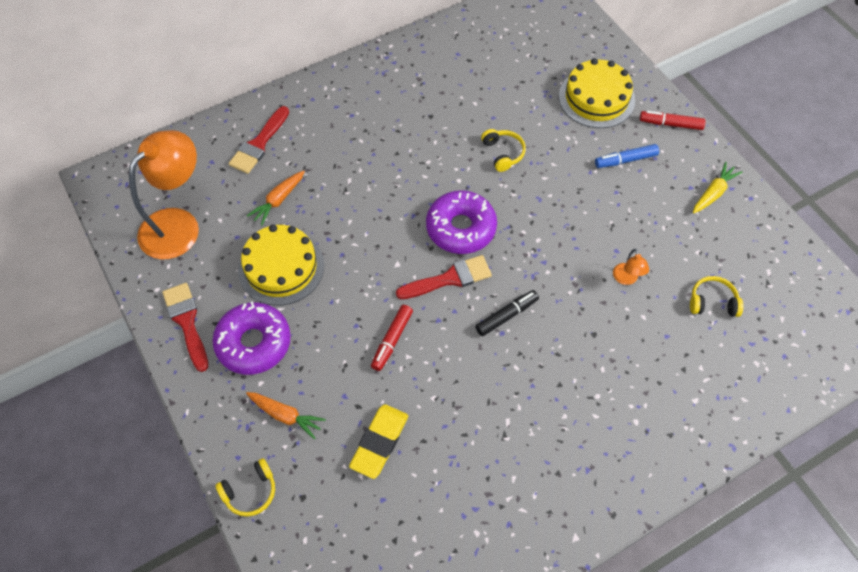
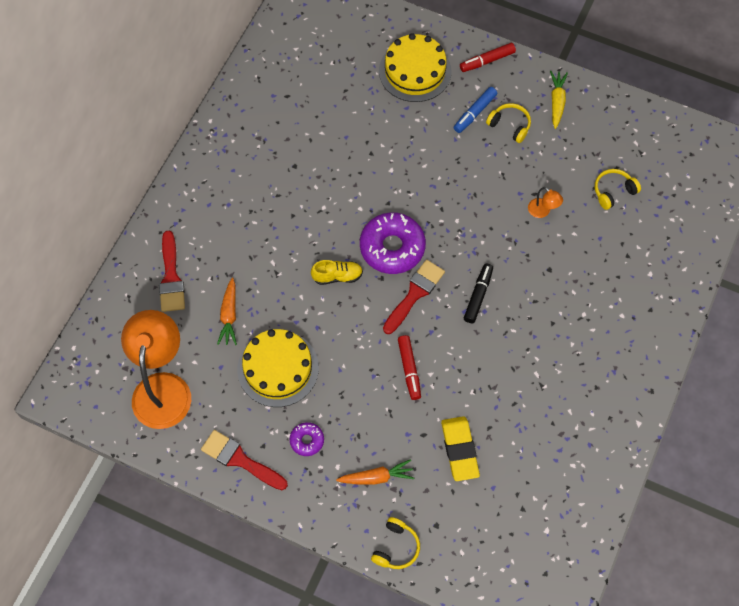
camera: 35 degrees left, 5 degrees up
(254, 343) = (307, 440): purple donut -> purple donut, size x0.49
(394, 223) = (337, 276): none -> yellow shoe
(503, 153) = (377, 164): yellow headphones -> yellow headphones (510, 125)

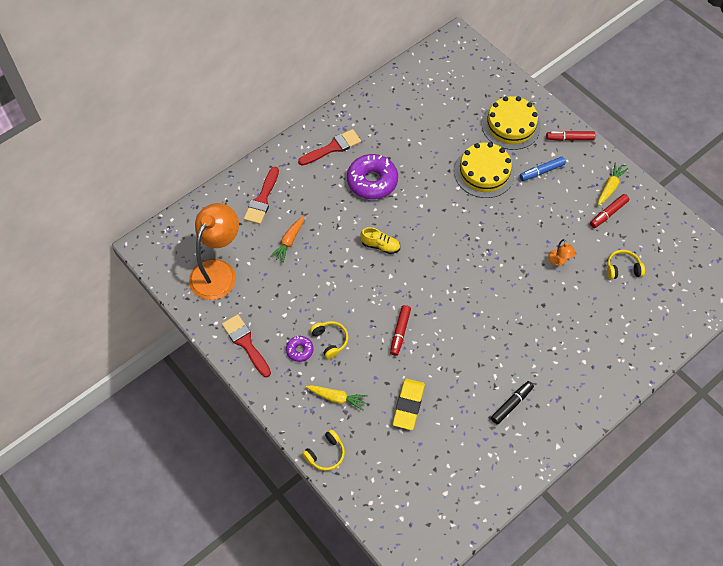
camera: 25 degrees right, 5 degrees down
(278, 368) = (305, 292): yellow cake -> yellow cake (484, 172)
(376, 477) = (337, 398): orange carrot -> yellow carrot
(392, 247) = (431, 242): purple donut -> purple donut (372, 181)
(414, 294) = (431, 281): red brush -> red brush (333, 147)
(478, 296) = (478, 301): black marker -> black marker (511, 404)
(510, 125) = (564, 190): yellow headphones -> yellow headphones (330, 340)
(569, 133) = (608, 213): none -> red marker

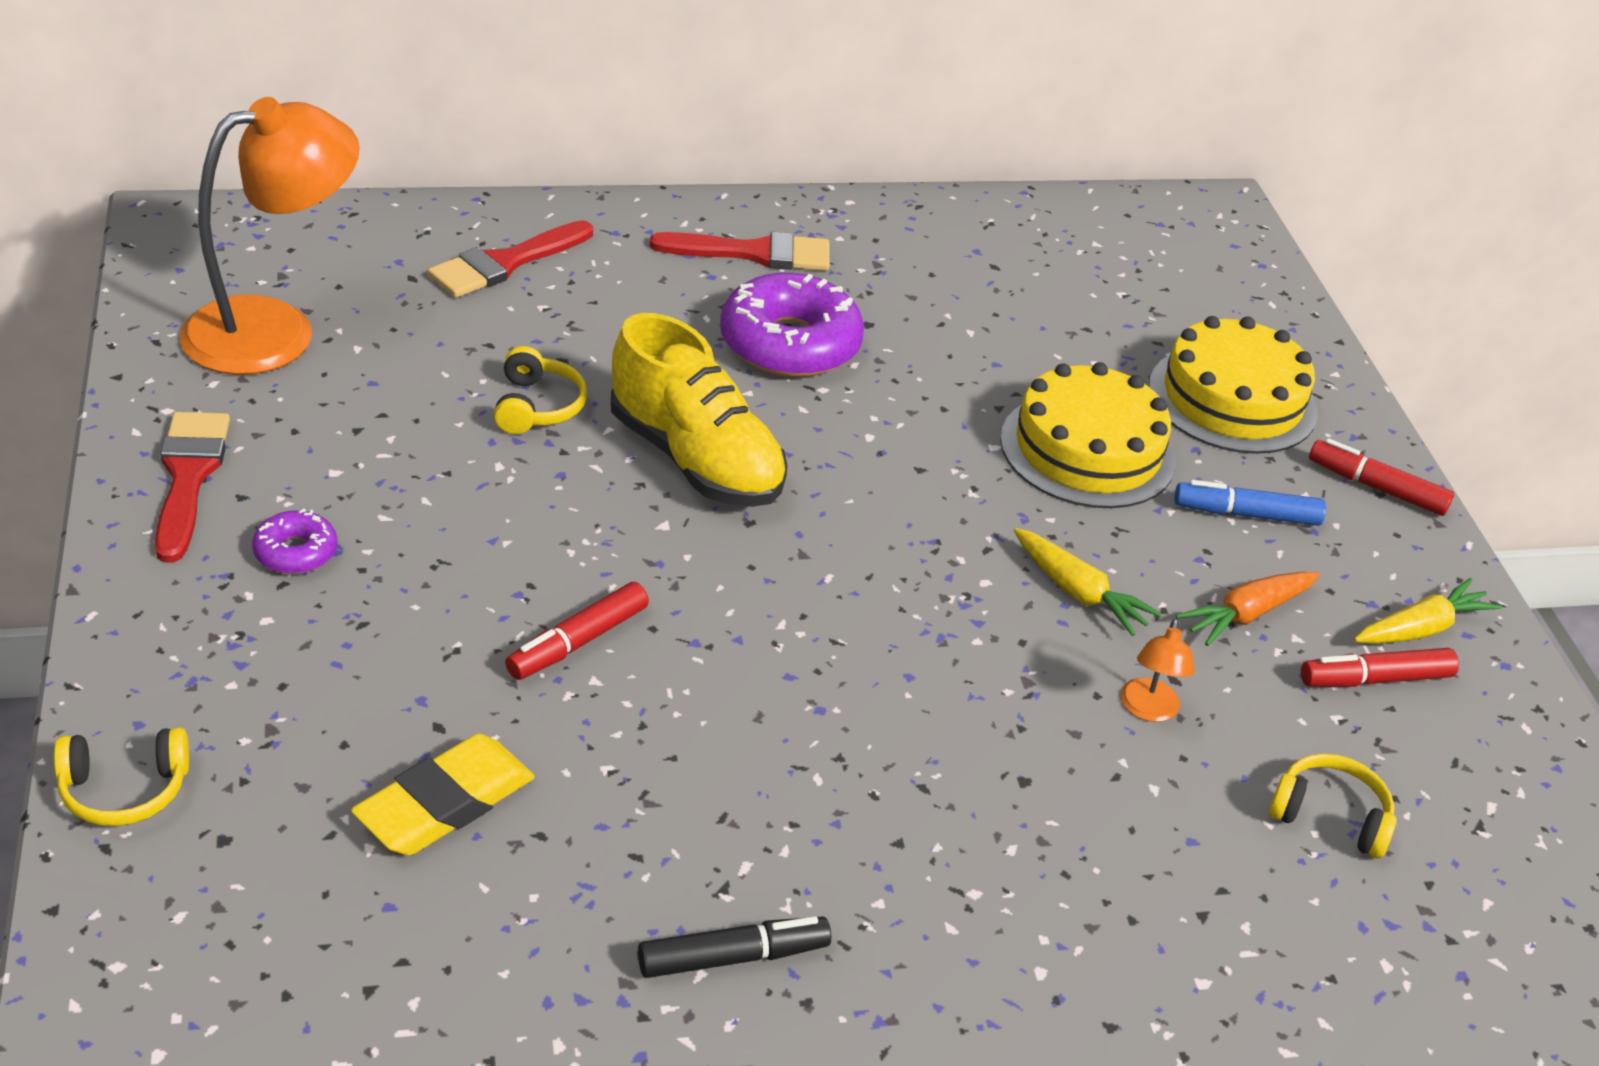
camera: 25 degrees right, 20 degrees down
(289, 241) = (488, 354): orange carrot -> orange carrot (1246, 614)
(330, 340) = (388, 571): yellow headphones -> yellow headphones (537, 406)
(337, 398) = (280, 689): yellow carrot -> yellow carrot (1078, 592)
(380, 246) = (695, 460): yellow shoe -> yellow shoe, size x1.94

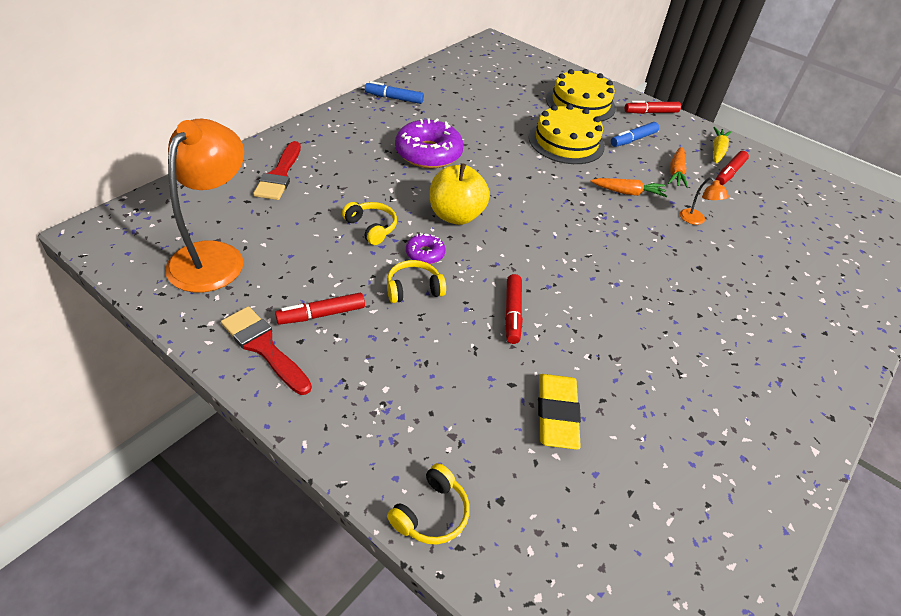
camera: 40 degrees left, 5 degrees up
(295, 552) = (358, 350): purple donut -> purple donut (425, 254)
(310, 481) = (321, 314): none -> red marker
(695, 460) = (456, 215): yellow shoe -> yellow apple
(732, 957) = (716, 396): black marker -> none
(754, 253) = (370, 125): red brush -> none
(859, 228) = (394, 98): none -> blue marker
(1078, 592) = (628, 193): yellow carrot -> orange carrot
(1330, 816) = (776, 223): yellow headphones -> yellow headphones (413, 289)

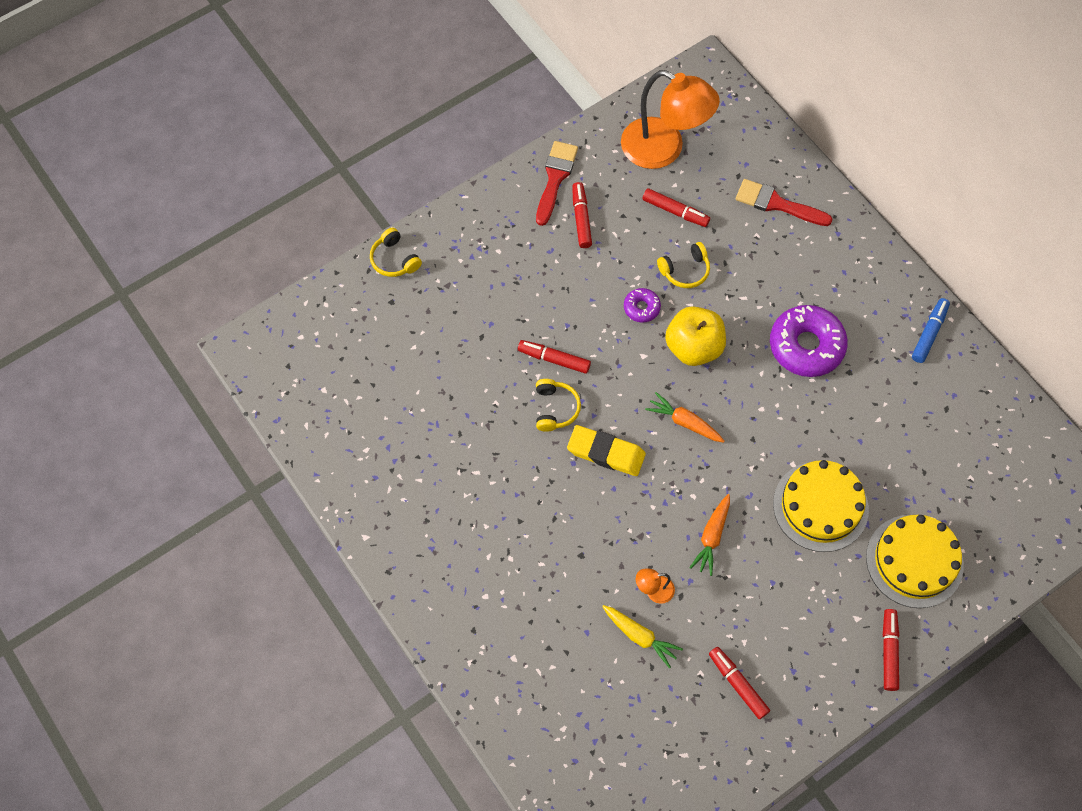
camera: 110 degrees right, 20 degrees up
(264, 347) = (555, 178): red brush -> red brush turned 45 degrees counterclockwise
(299, 240) = (675, 211): none -> red marker
(413, 289) = (598, 289): yellow headphones -> yellow headphones (555, 409)
(557, 414) = (446, 359): yellow eraser -> yellow eraser (606, 453)
(633, 139) = (821, 594): blue marker -> none
(676, 172) = (745, 615): orange carrot -> orange carrot (684, 422)
(717, 151) = (789, 698): yellow carrot -> yellow carrot (640, 636)

